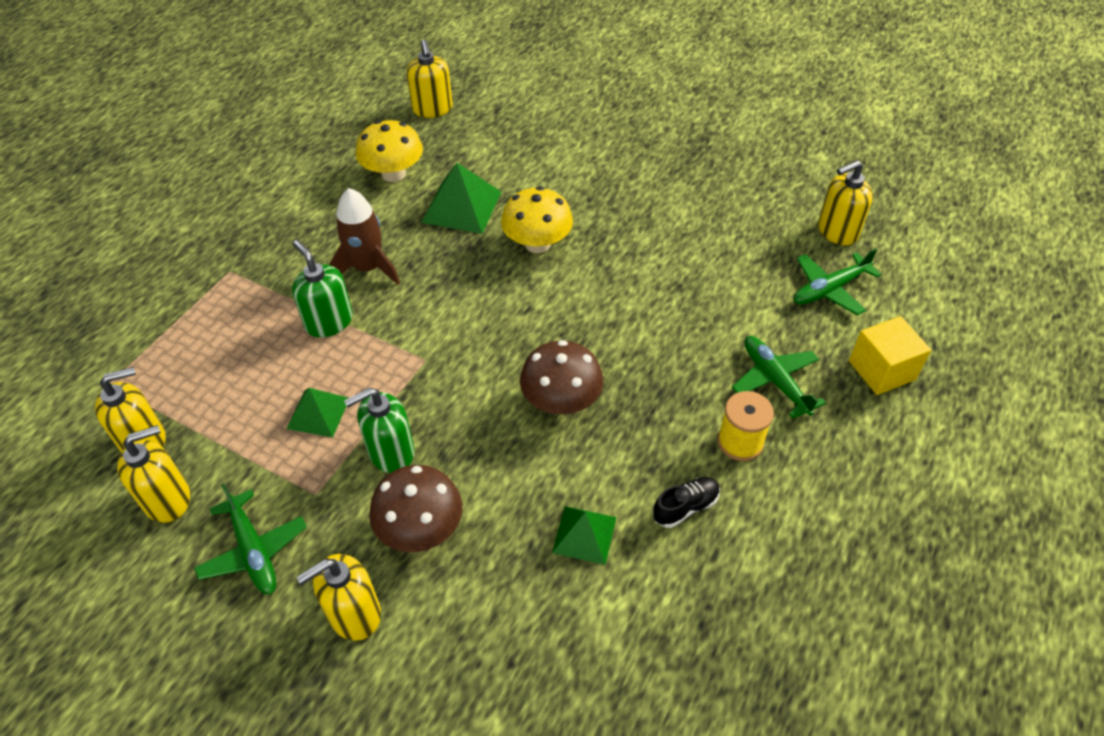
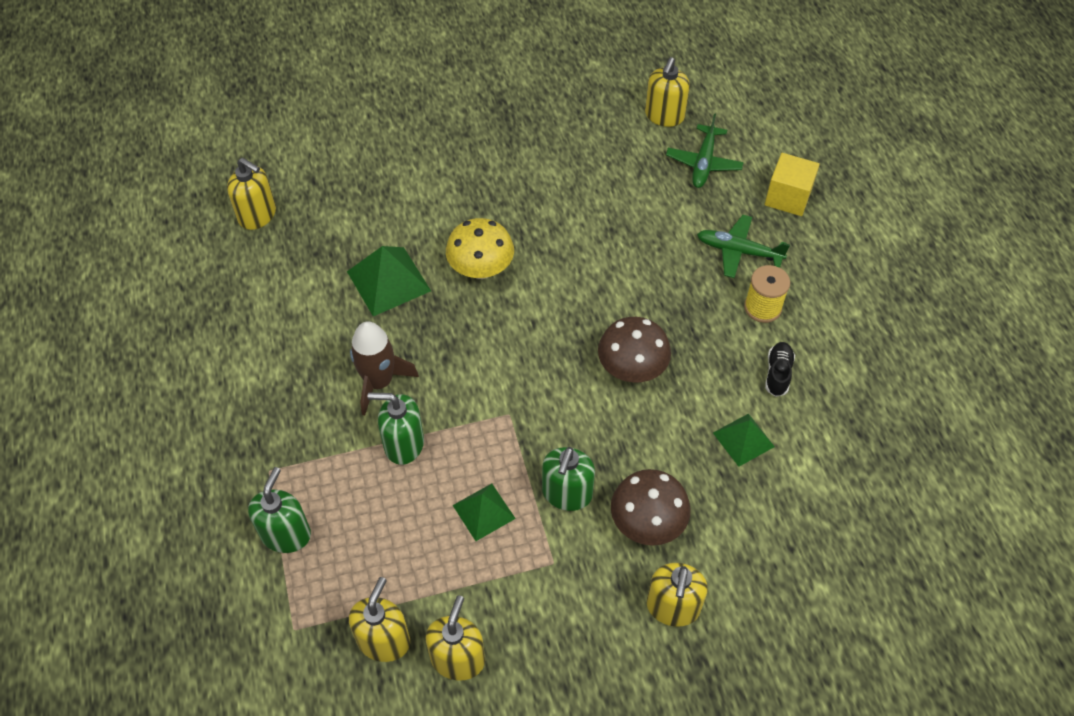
camera: 45 degrees left, 5 degrees up
(185, 319) = (286, 534): none -> green soap dispenser
(253, 550) = (561, 633): green plane -> none
(393, 174) = (298, 293): yellow mushroom -> none

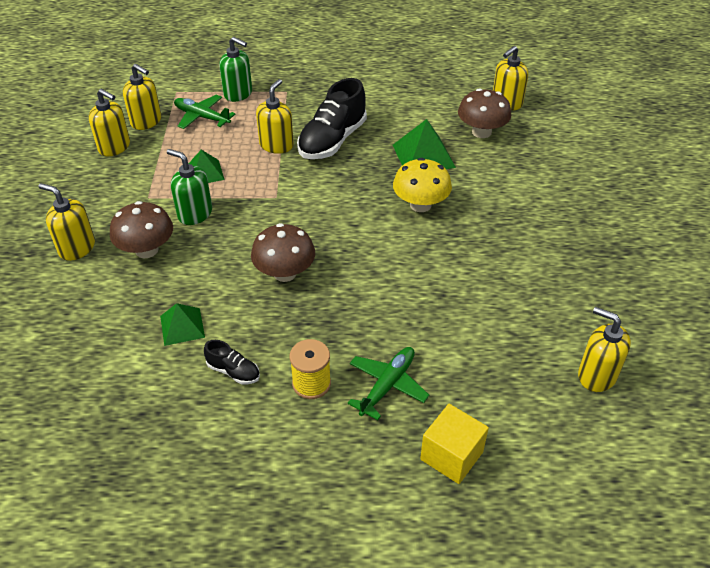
camera: 105 degrees right, 10 degrees down
(327, 232) = (481, 132): none -> brown mushroom
(379, 382) = (332, 141): brown rocket -> black shoe
(403, 444) = (276, 145): green soap dispenser -> yellow soap dispenser
(703, 163) = (519, 391): green plane -> green plane (202, 117)

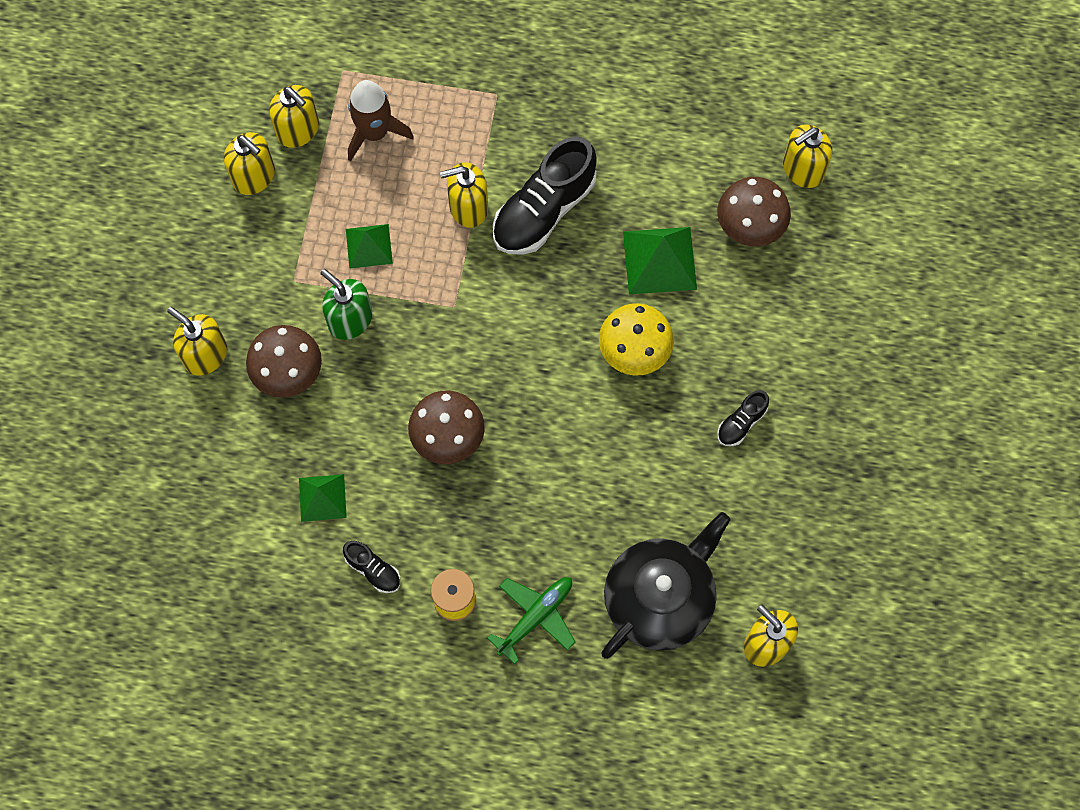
camera: 10 degrees right, 25 degrees up
(202, 117) = (374, 133): green plane -> brown rocket
(238, 94) = (429, 89): green soap dispenser -> none
(276, 145) = (468, 207): yellow soap dispenser -> yellow soap dispenser turned 135 degrees counterclockwise
(451, 455) = (583, 714): yellow cube -> none
(493, 356) = (660, 598): none -> black teapot
(517, 235) = (741, 423): none -> black shoe

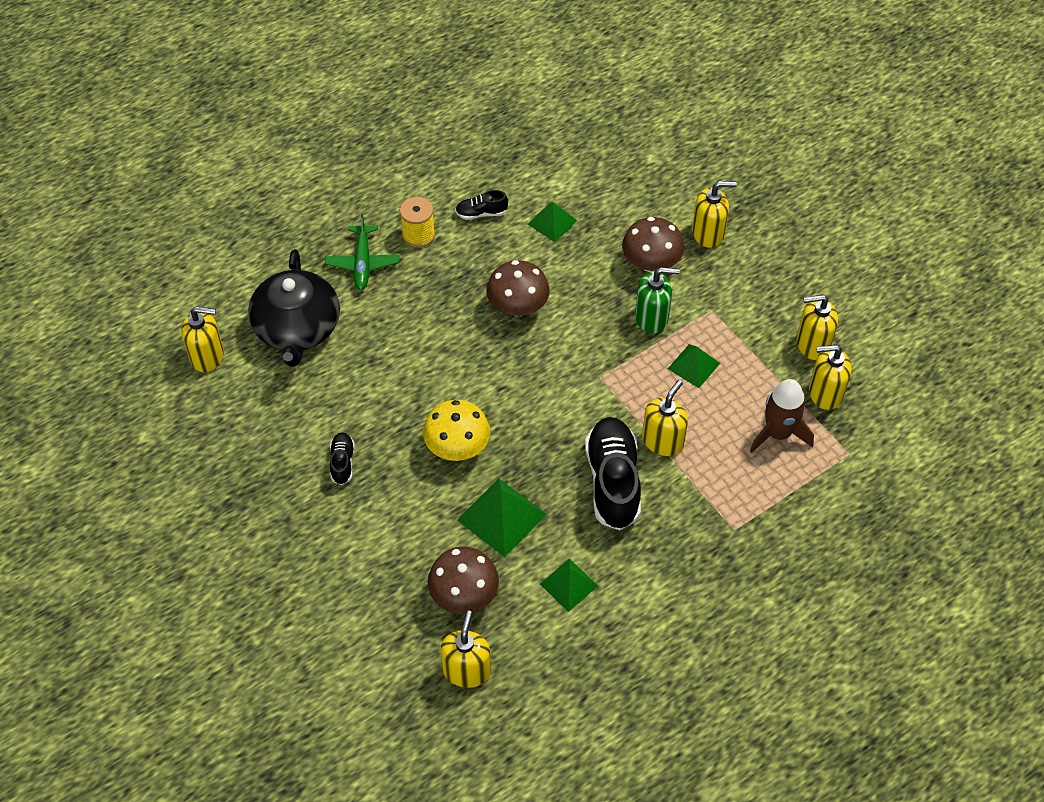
camera: 135 degrees right, 15 degrees down
(664, 163) = (568, 585): none -> green pyramid

